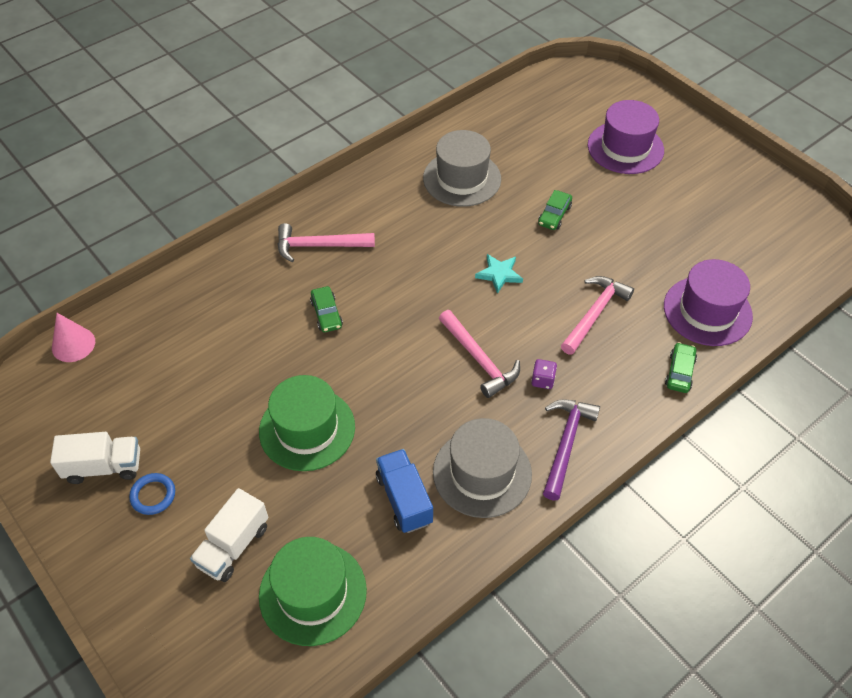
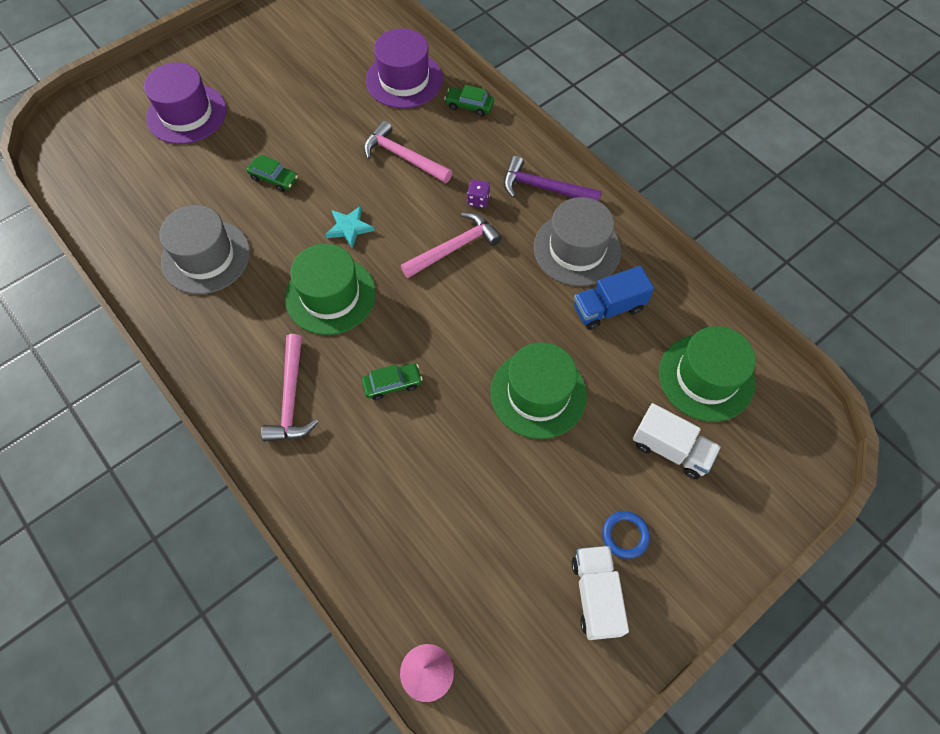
camera: 90 degrees left, 10 degrees up
(421, 265) = (330, 295): none -> green hat

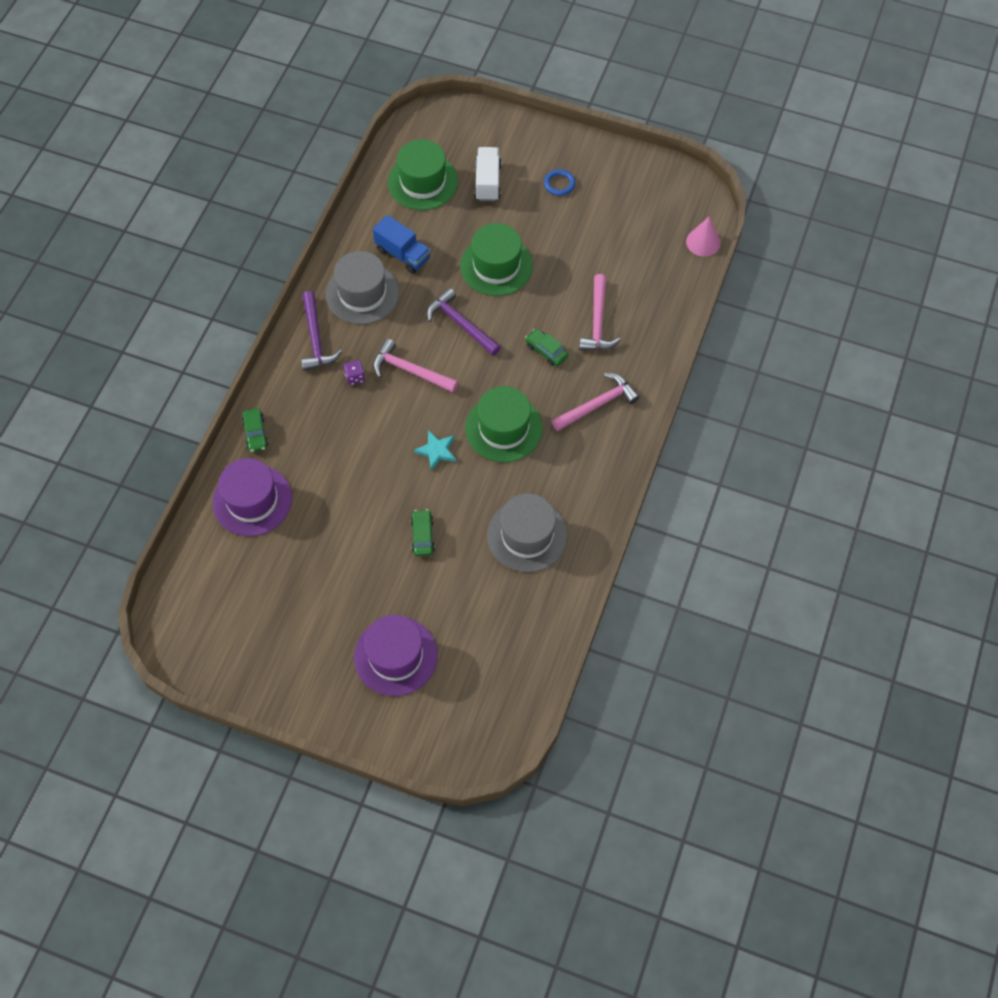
camera: 120 degrees left, 0 degrees up
(403, 157) = (342, 452): pink hammer -> pink hammer (597, 322)
(481, 319) = (461, 324): none -> purple hammer
(596, 595) = (604, 184): white truck -> none

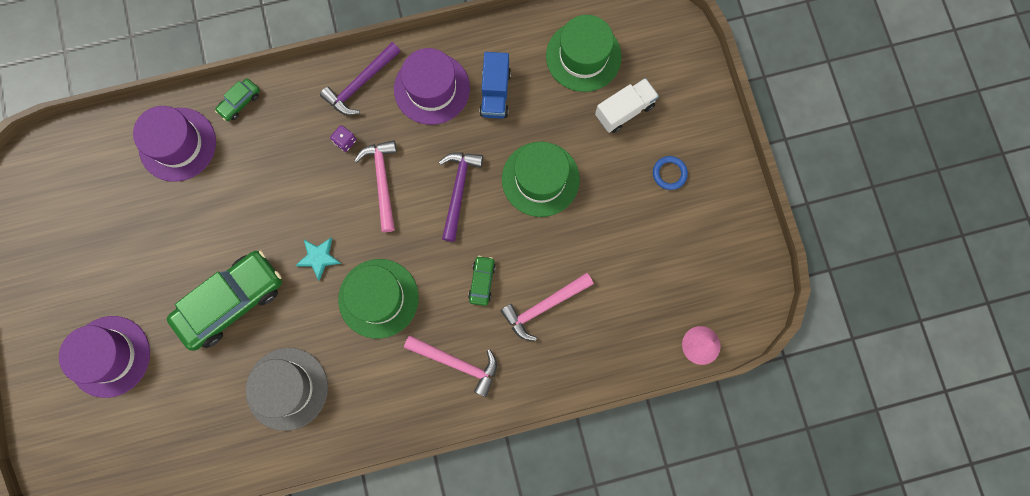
camera: 55 degrees right, 15 degrees up
(362, 293) = (432, 88): grey hat -> purple hat
(422, 536) = (231, 302): green car -> green car, size x2.30

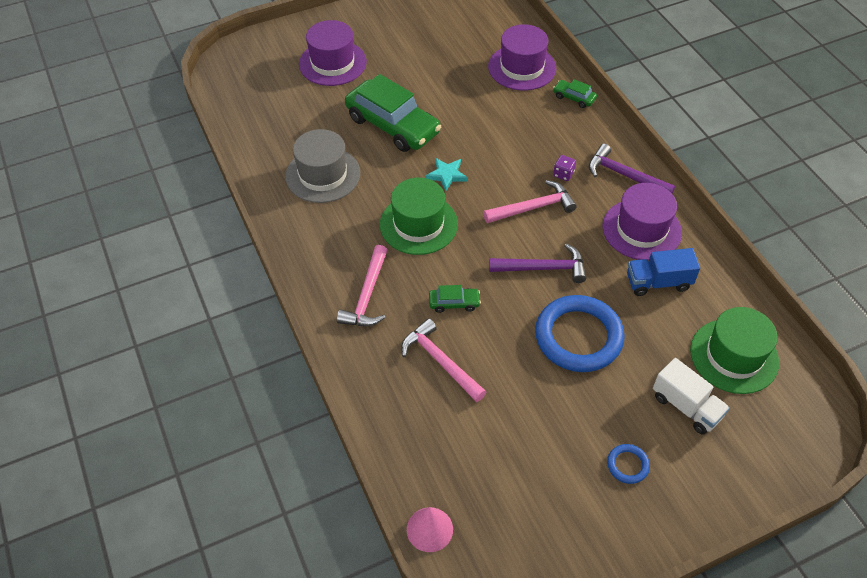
camera: 80 degrees right, 25 degrees down
(540, 179) = (578, 337): green hat -> blue ring

